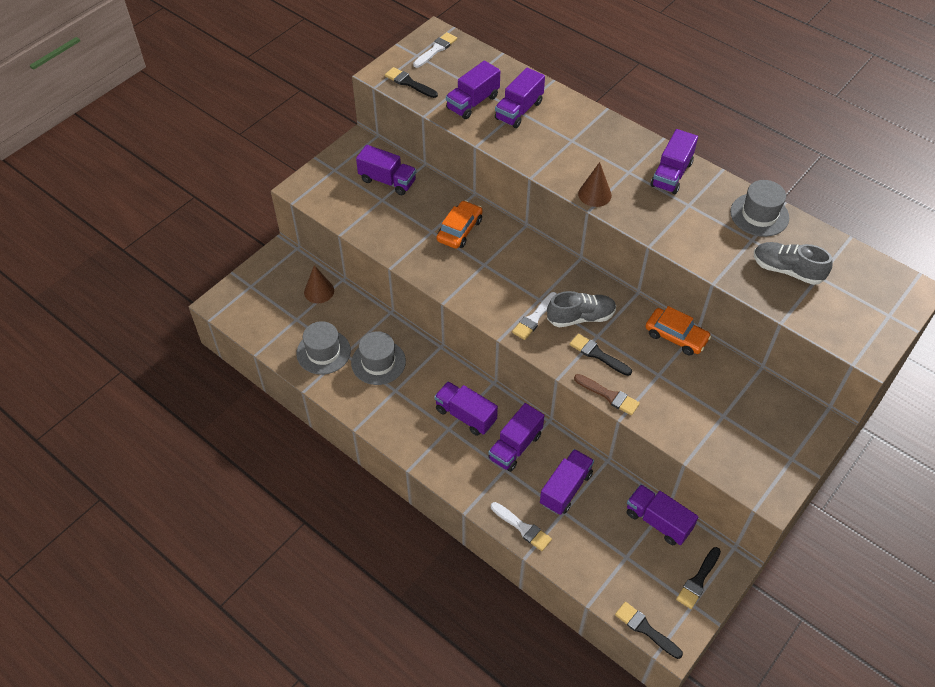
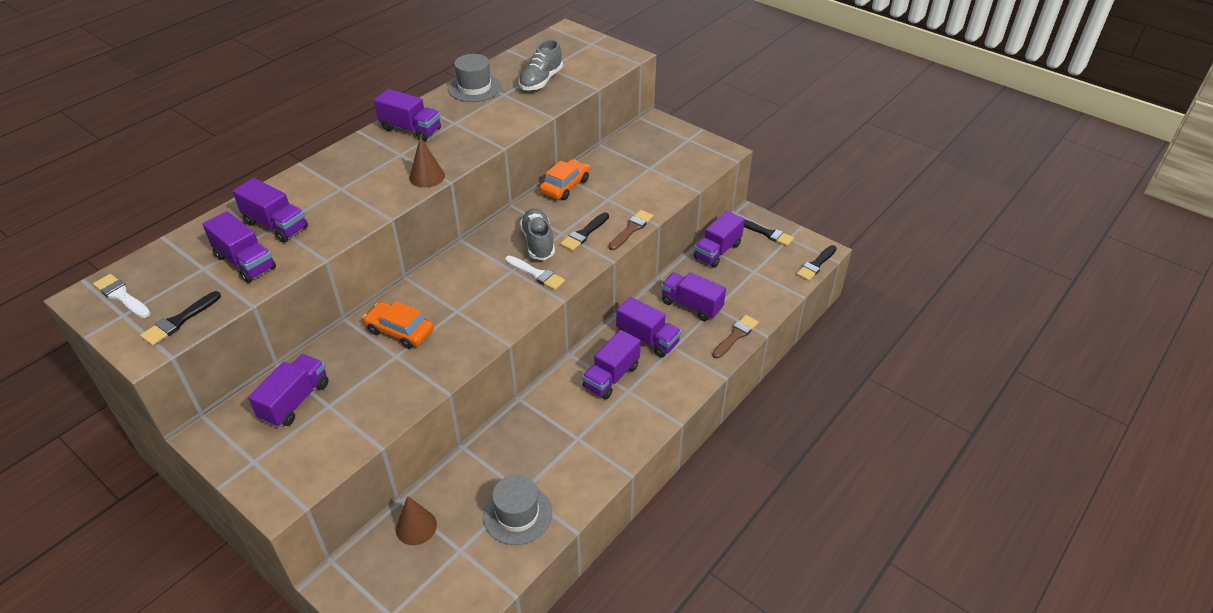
camera: 90 degrees left, 10 degrees down
(378, 362) = (537, 456): grey hat -> none
(522, 528) = (736, 336): white brush -> brown brush

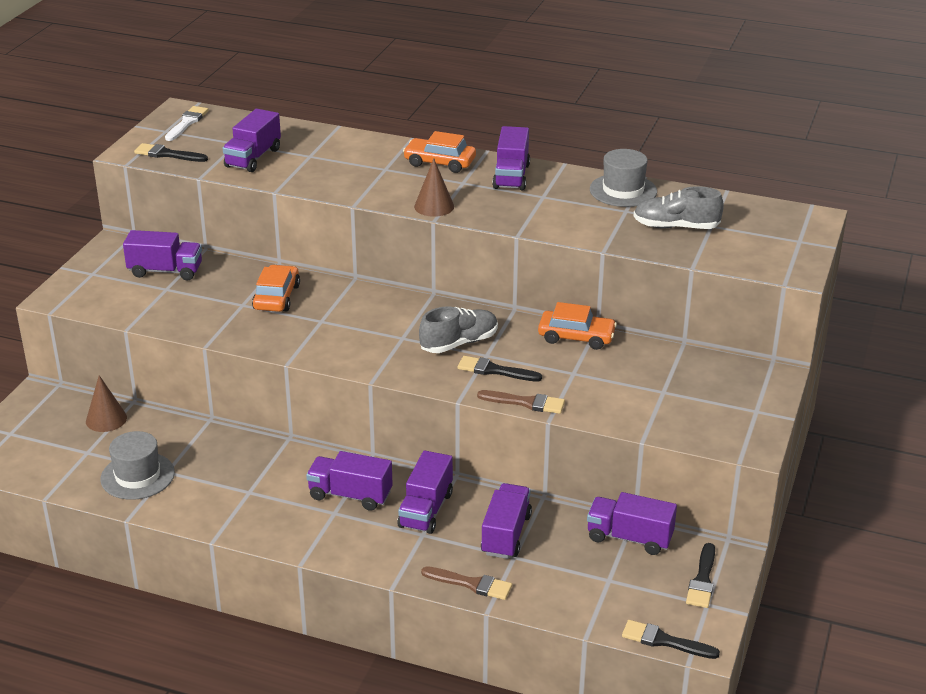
camera: 70 degrees right, 10 degrees down
(276, 225) = (311, 155): purple truck -> none
(356, 158) = (439, 162): none -> orange car
(536, 274) = (404, 355): white brush -> none

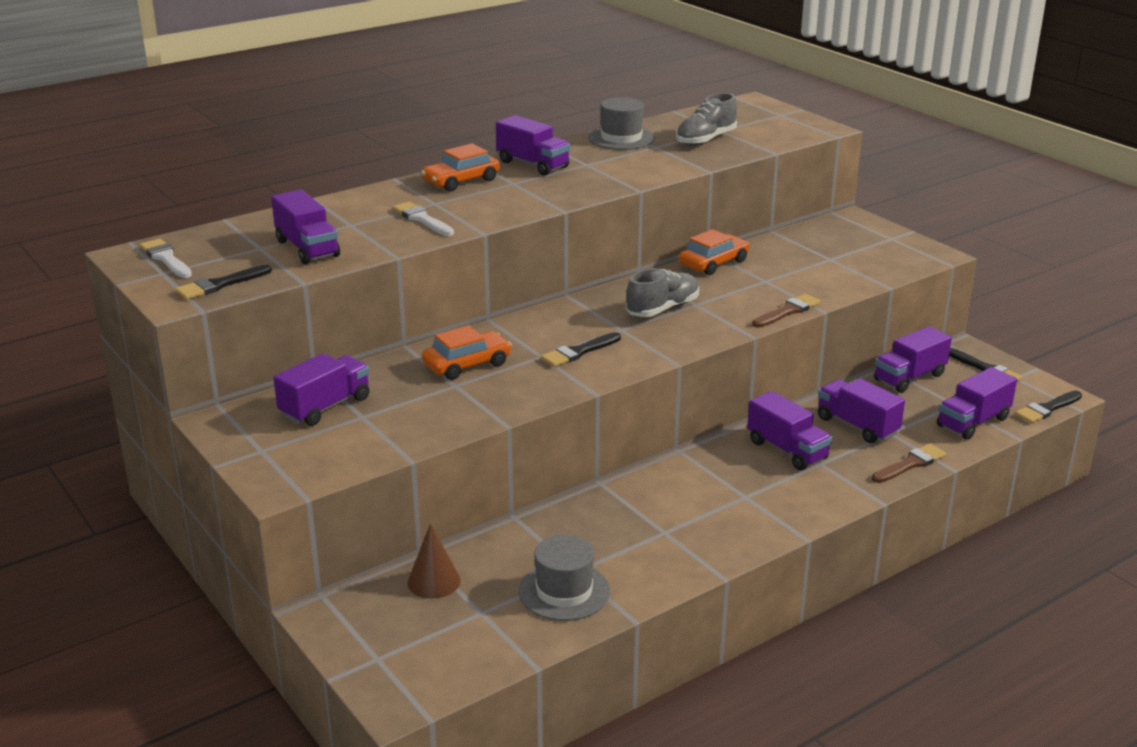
camera: 55 degrees left, 5 degrees down
(276, 297) = (467, 364): orange car -> orange car turned 105 degrees clockwise
(350, 175) = (422, 219): none -> white brush
(350, 495) = (727, 479): purple truck -> purple truck (973, 422)
(434, 206) = (538, 204): brown cone -> none
(459, 343) = (662, 309): grey shoe -> grey shoe turned 45 degrees clockwise
(494, 370) = (724, 308): black brush -> black brush (578, 352)

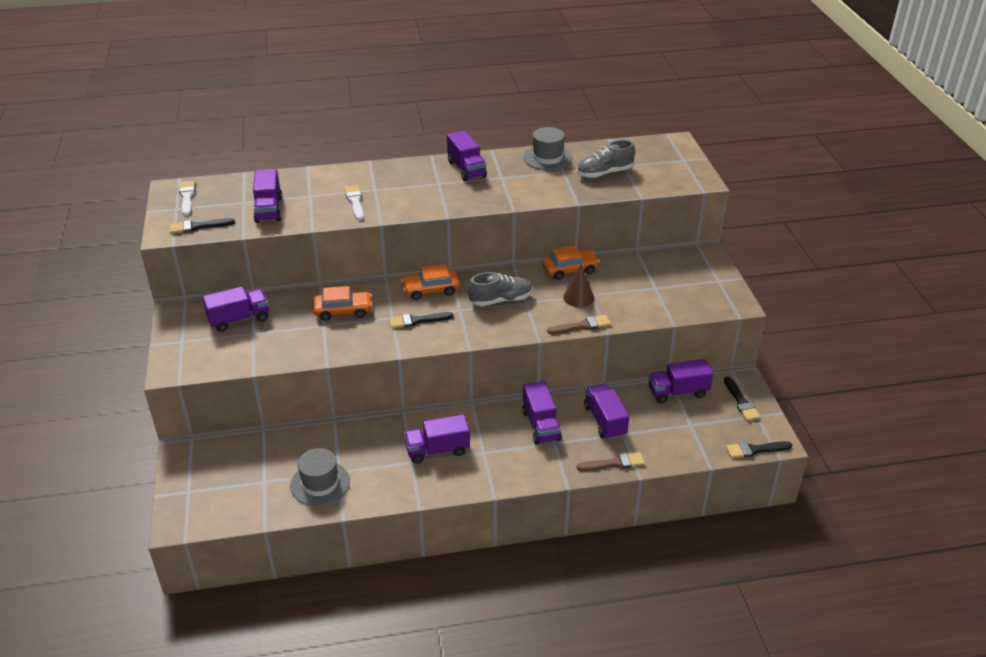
camera: 25 degrees right, 10 degrees up
(434, 581) = (255, 450): brown cone -> brown cone (578, 297)
(461, 181) = (408, 173): orange car -> orange car (431, 290)
(973, 422) = (689, 444): purple truck -> purple truck (437, 450)

